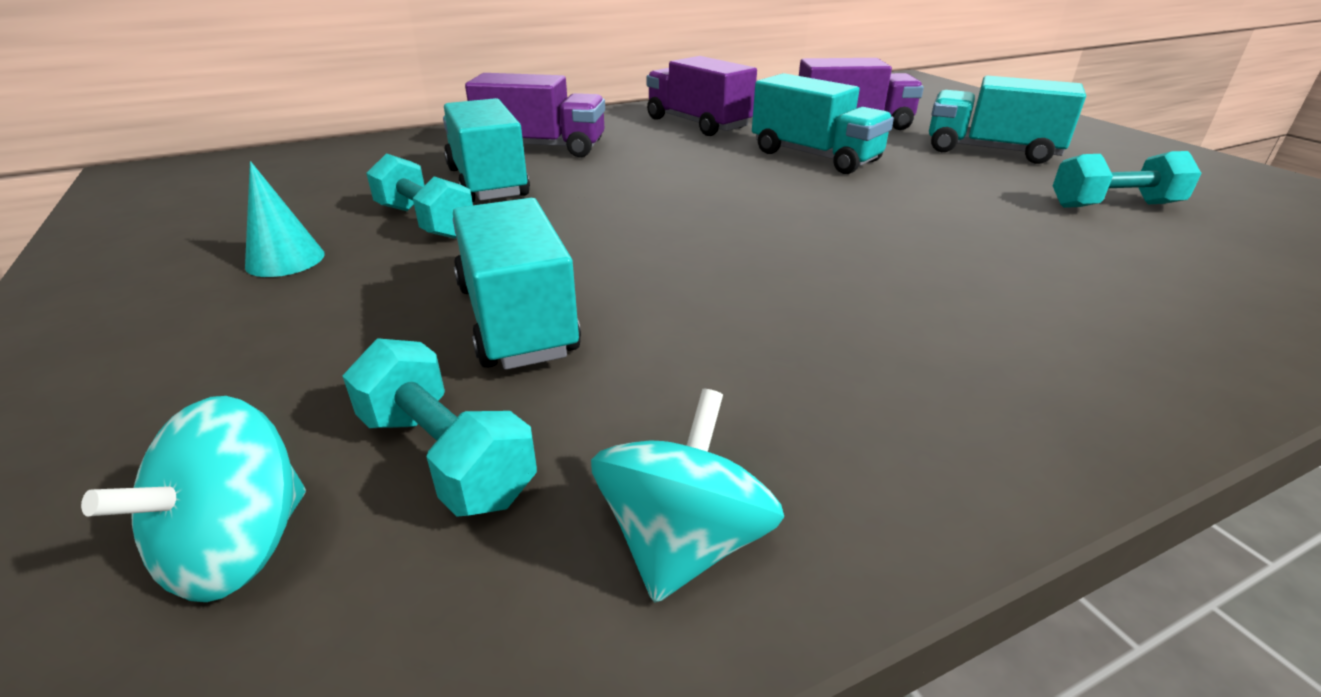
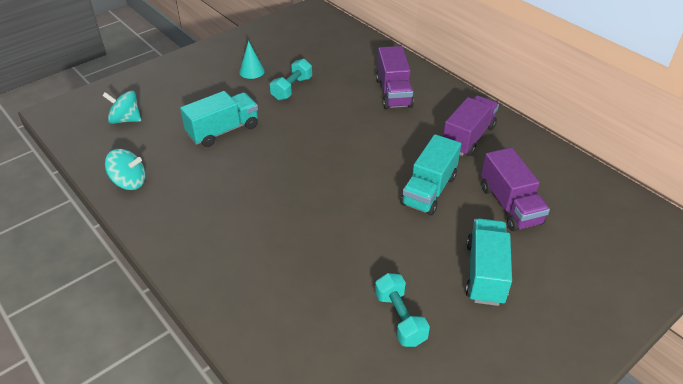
camera: 75 degrees right, 10 degrees up
(445, 457) = (156, 137): turquoise dumbbell -> none
(487, 183) = (338, 91): turquoise truck -> none

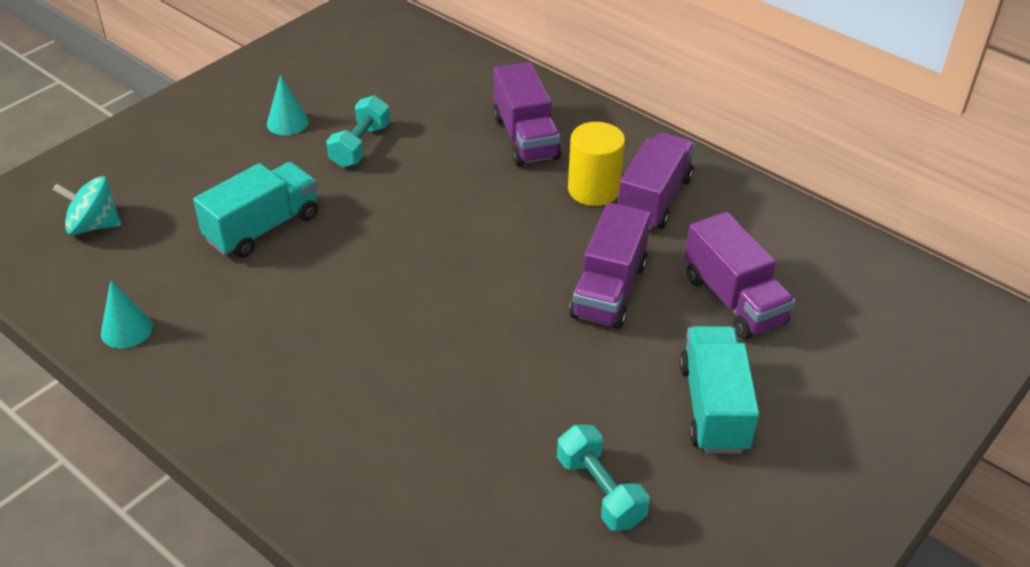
camera: 10 degrees left, 0 degrees up
(129, 182) = (126, 329): turquoise spinning top -> turquoise cone
(429, 190) = (609, 290): turquoise truck -> purple truck
(430, 128) = (593, 189): none -> yellow cylinder

